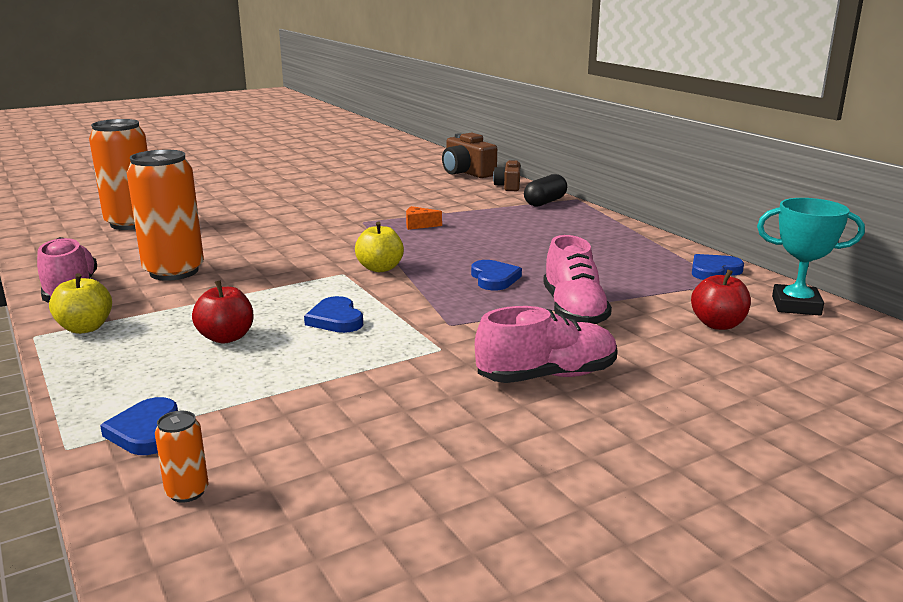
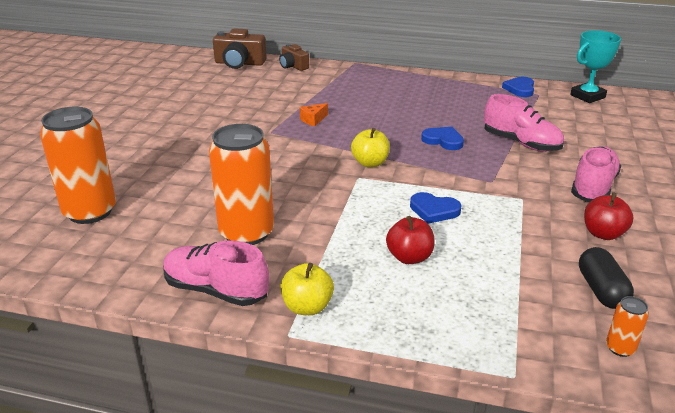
camera: 45 degrees left, 10 degrees up
(146, 431) = (523, 337): blue heart -> none
(545, 202) = (344, 72): black capsule -> black capsule (601, 290)
(718, 324) = (585, 122): red apple -> red apple (603, 234)

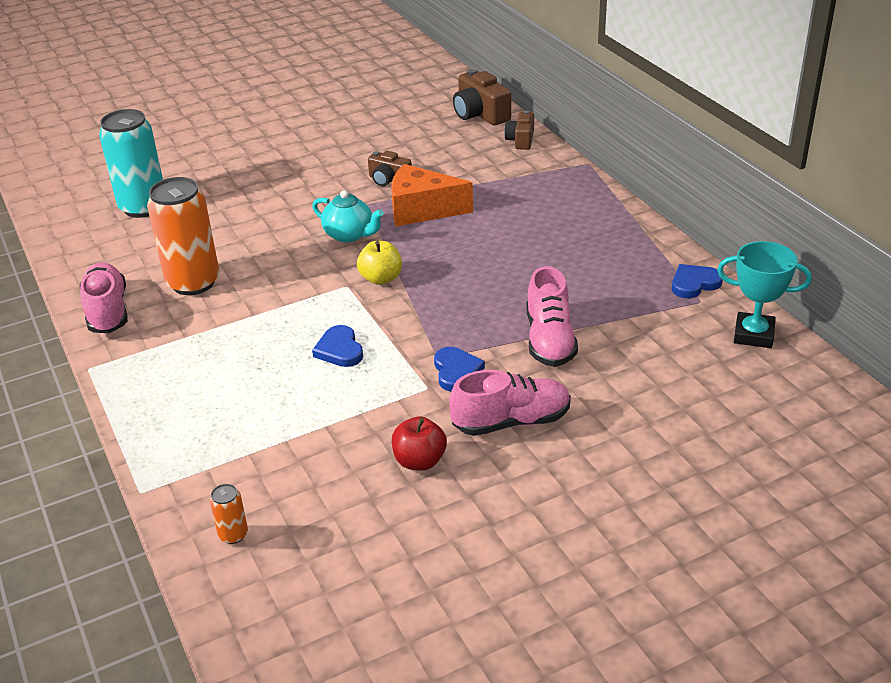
camera: 50 degrees right, 5 degrees up
(90, 212) = (143, 207): orange can -> turquoise can
(256, 114) = (389, 180): none -> brown camera
(297, 152) = (349, 235): none -> turquoise teapot
(307, 307) = (128, 359): yellow apple -> none
(313, 120) = (422, 210): orange cheese -> orange cheese, size x2.26
(409, 257) = (247, 372): red apple -> none
(443, 140) = (485, 294): blue heart -> blue heart (456, 371)
(601, 290) = (313, 494): black capsule -> none

